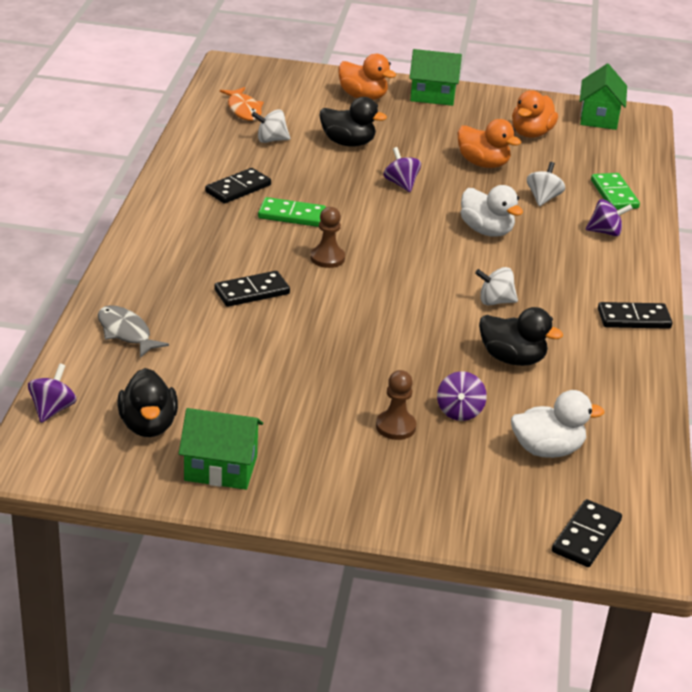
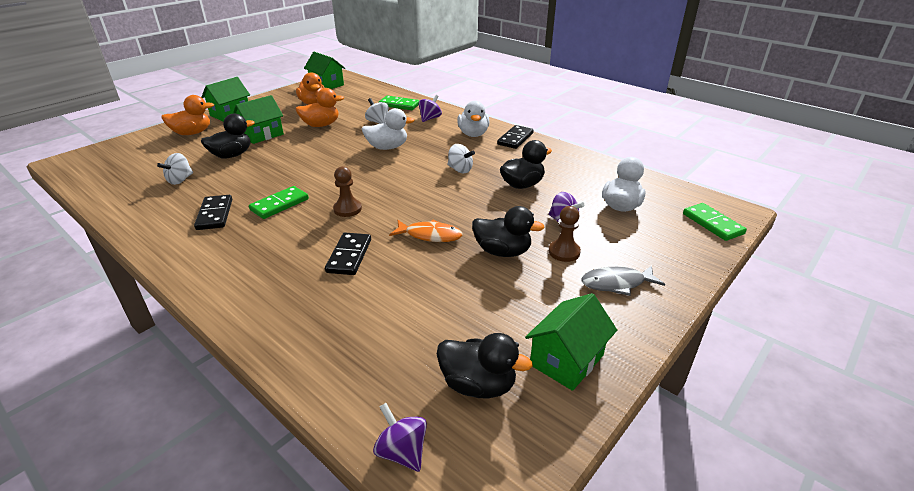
camera: 55 degrees left, 0 degrees up
(126, 333) = (330, 347): grey fish -> grey fish (616, 283)
(243, 110) = (125, 177): orange fish -> orange fish (430, 235)
(353, 384) = (502, 251): none -> black duck
(401, 184) = (303, 155): purple spinning top -> none
(412, 138) = (262, 135): none -> green house
(495, 301) = (460, 170): white spinning top -> white spinning top turned 90 degrees counterclockwise
(586, 536) = (712, 224): black domino -> green domino
(603, 281) = (473, 134): none -> white duck

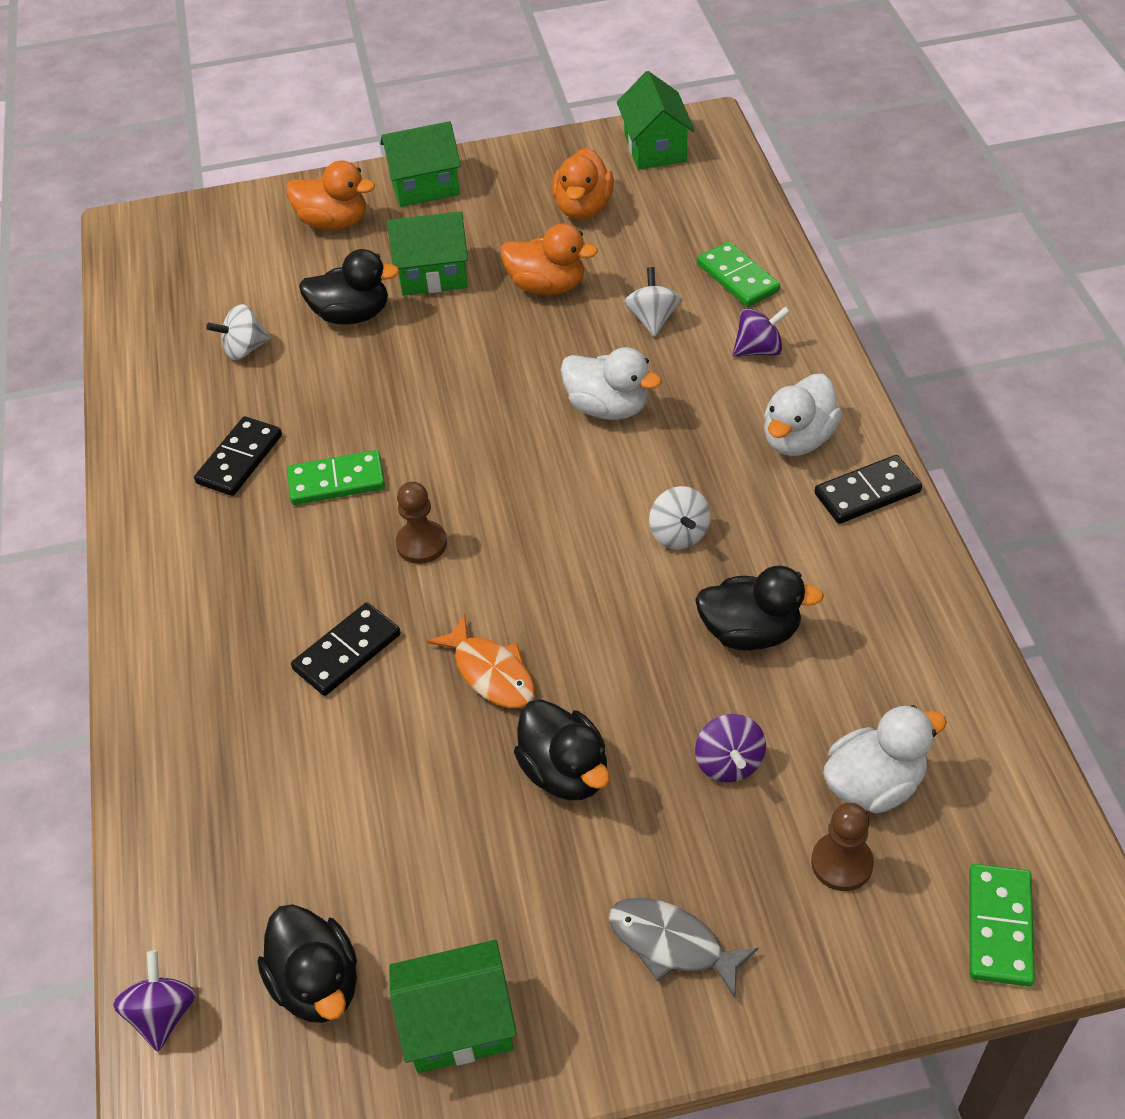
camera: 40 degrees right, 15 degrees up
(564, 252) = (659, 830): brown pawn -> brown pawn (841, 863)

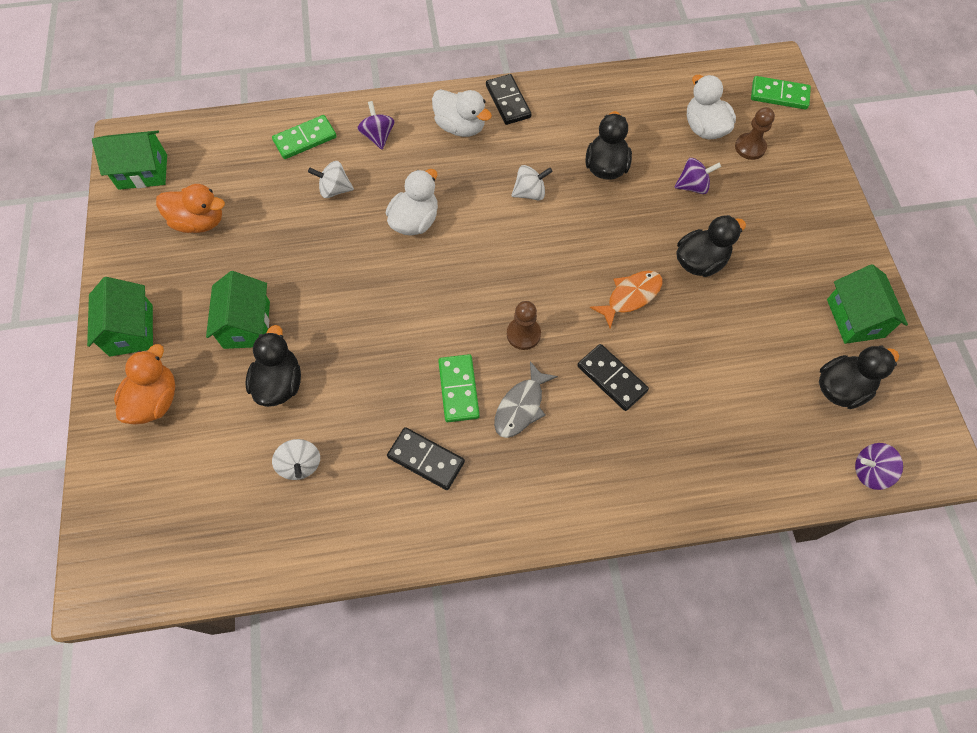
camera: 90 degrees left, 15 degrees up
(547, 286) = (282, 249): orange duck -> none
(672, 944) = (800, 221): grey fish -> grey fish (521, 406)

